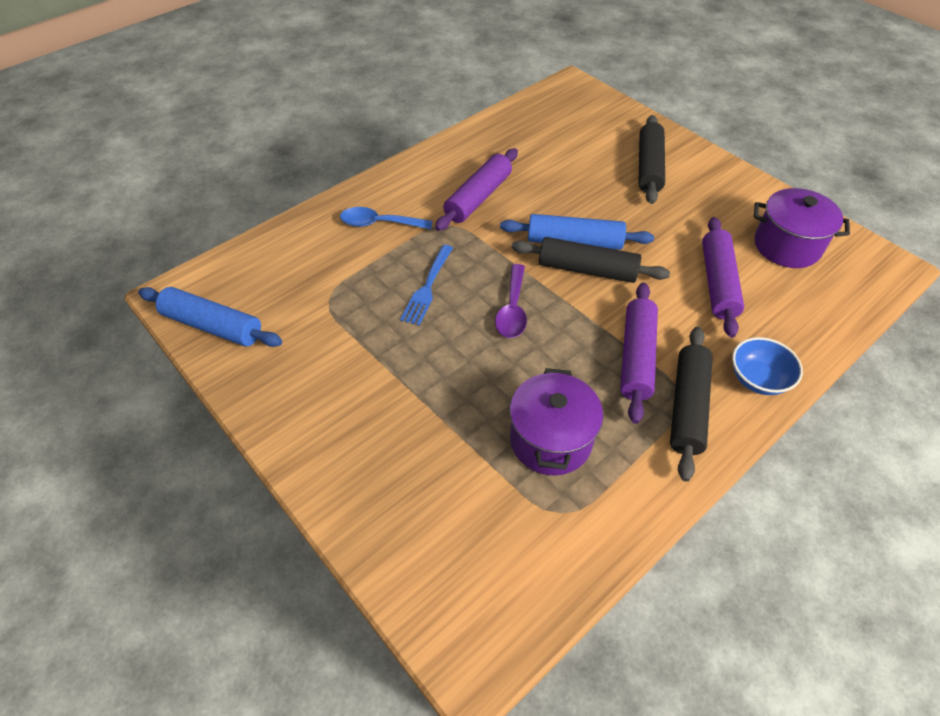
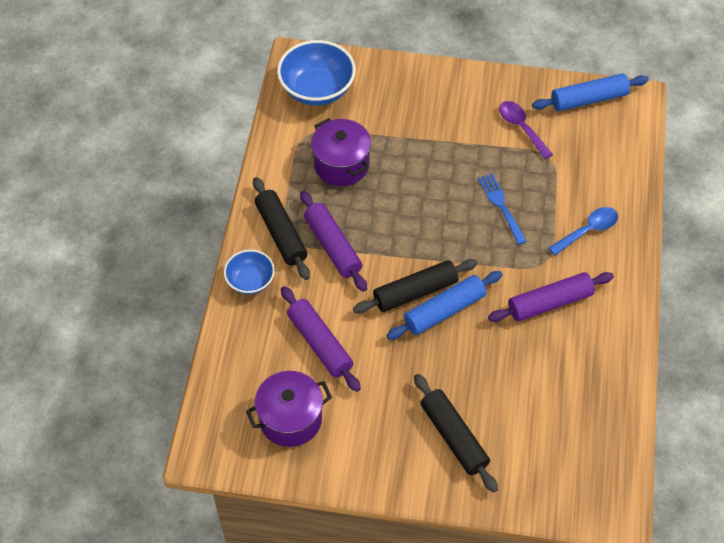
camera: 140 degrees right, 5 degrees up
(478, 197) = (549, 303): purple rolling pin -> purple rolling pin turned 75 degrees clockwise
(489, 575) = (317, 89): none -> blue bowl
(512, 309) = (434, 227): purple spoon -> purple spoon (521, 128)

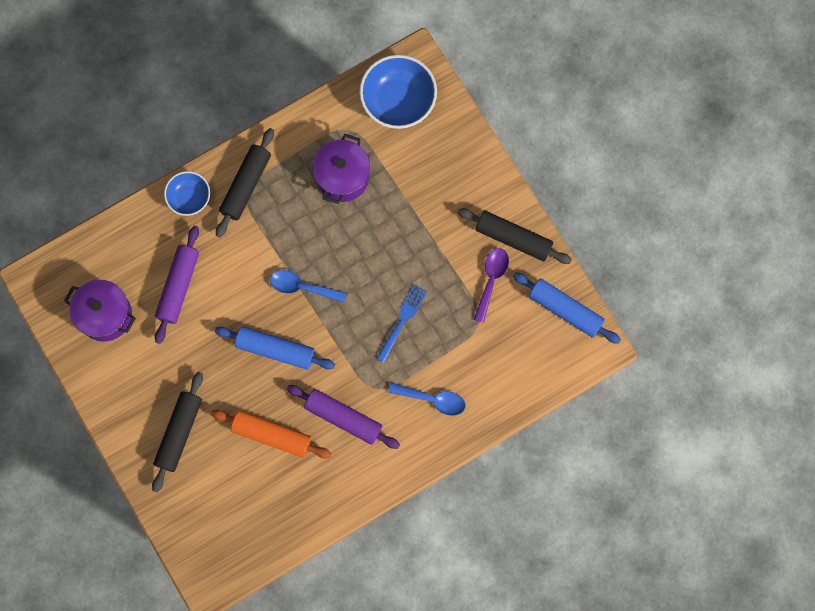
camera: 50 degrees right, 20 degrees up
(332, 246) = (265, 229): purple rolling pin -> none
(407, 254) = (302, 287): none -> blue spoon
(415, 292) = (274, 317): black rolling pin -> black rolling pin (513, 238)
(519, 366) = (272, 435): none -> orange rolling pin

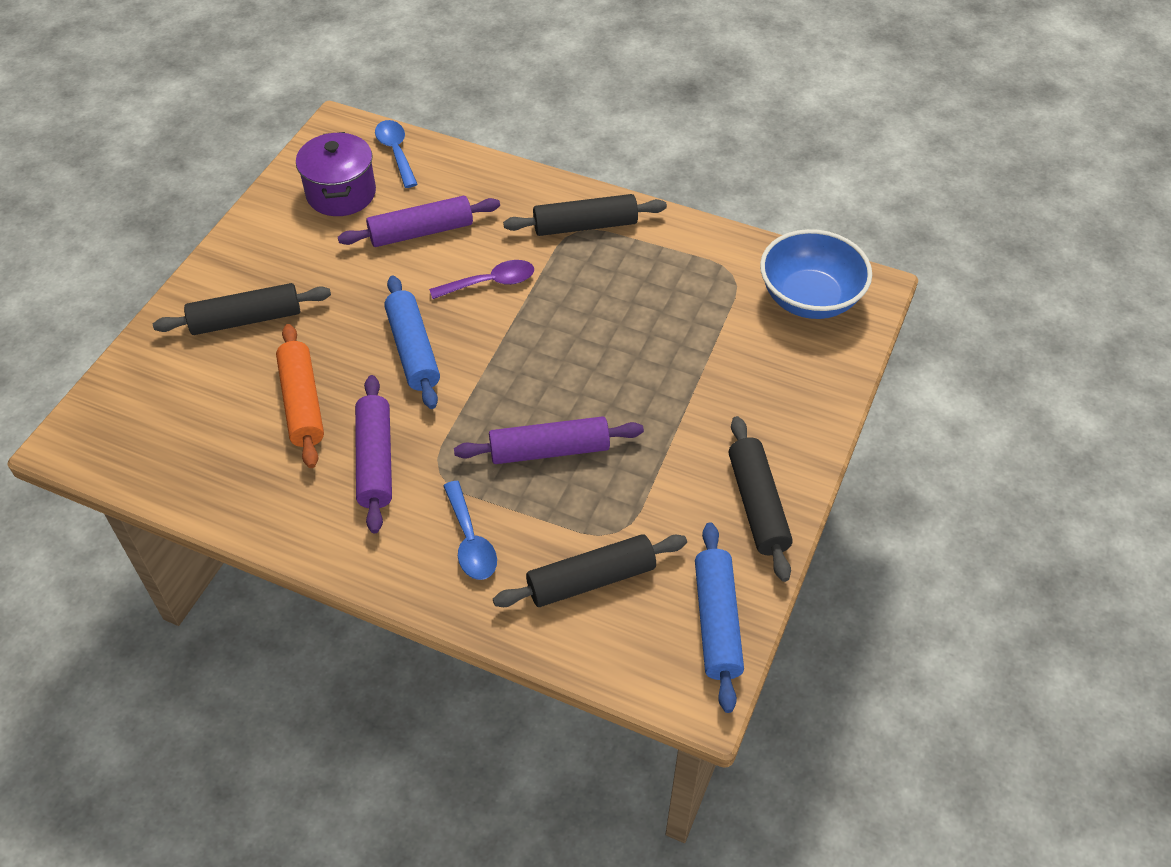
camera: 55 degrees right, 25 degrees down
(189, 198) = (529, 190): blue bowl -> none
(302, 287) = (510, 333): blue spoon -> blue spoon (396, 152)
(342, 177) = (673, 298): purple pot -> none
(402, 320) = (549, 450): blue fork -> purple rolling pin
(491, 280) = (682, 513): purple spoon -> purple spoon (490, 283)
(498, 354) = (591, 579): none -> black rolling pin

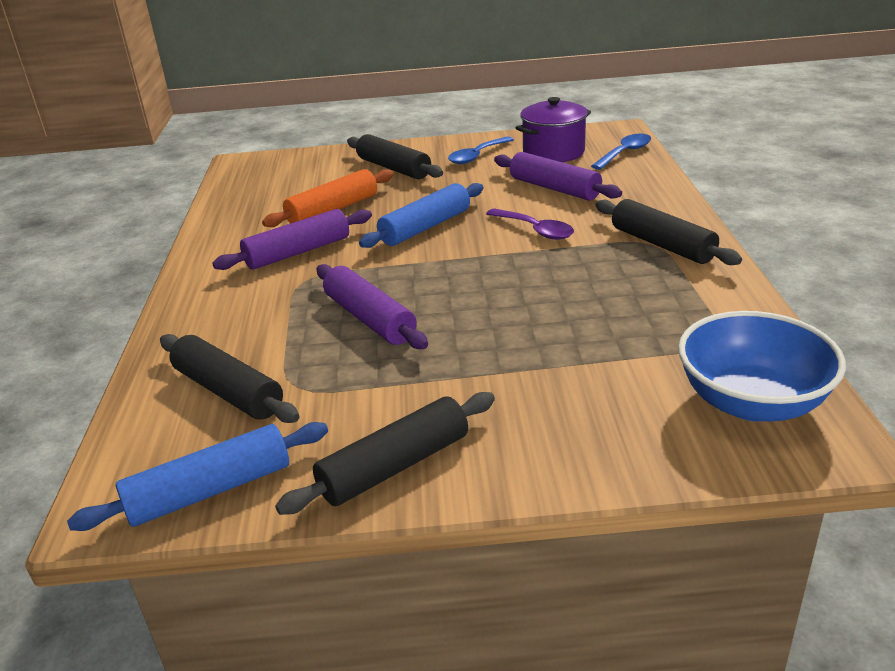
camera: 65 degrees right, 20 degrees down
(470, 541) = (240, 317): blue spoon -> blue spoon (477, 156)

